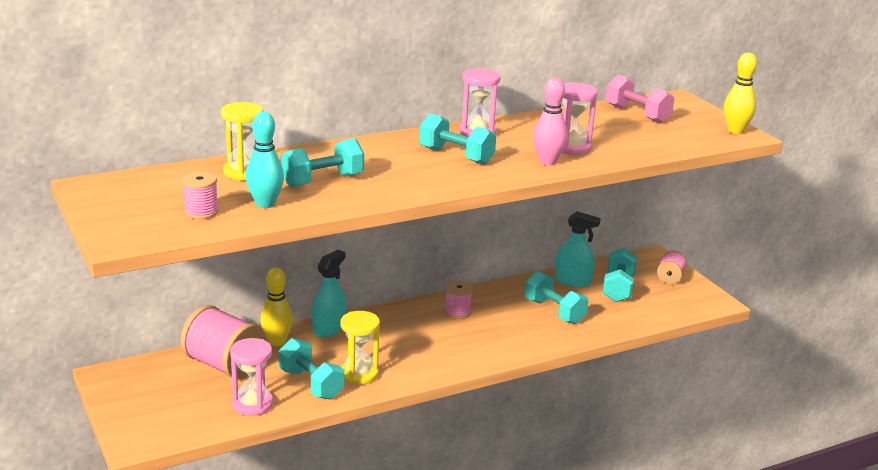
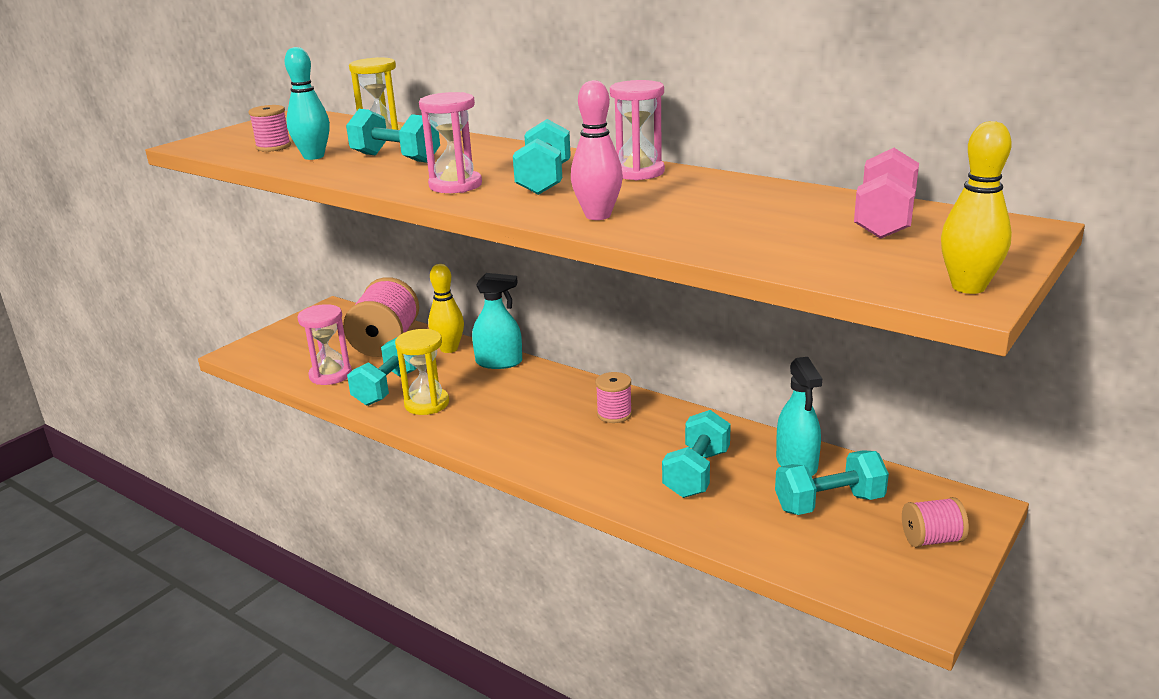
camera: 65 degrees right, 0 degrees up
(572, 147) = (673, 216): pink hourglass -> pink hourglass (455, 185)

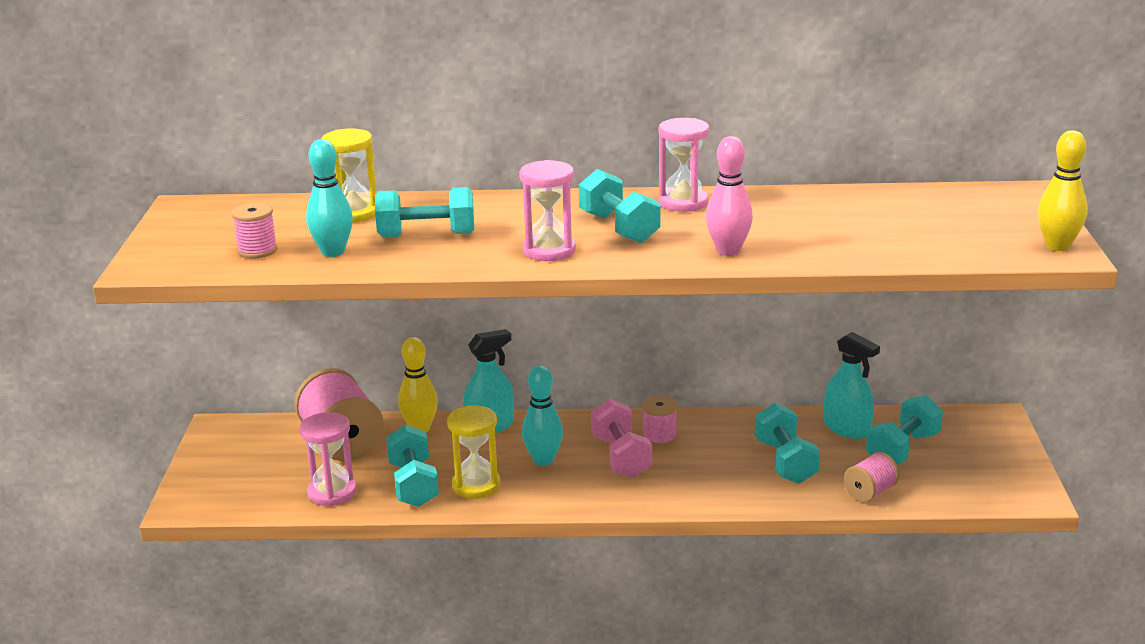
camera: 35 degrees left, 0 degrees up
(500, 401) = (543, 460): none -> turquoise bowling pin
(884, 220) = (933, 206): pink dumbbell -> pink dumbbell (621, 457)
(931, 539) = (993, 450): pink spool -> pink spool (870, 492)

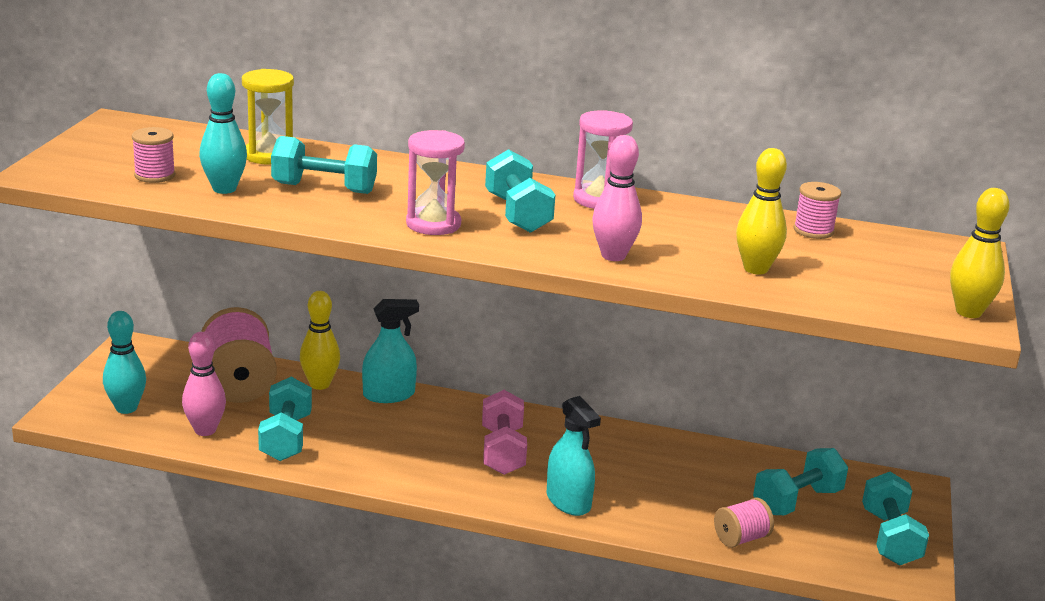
camera: 10 degrees right, 0 degrees up
(332, 492) = (205, 430): pink hourglass -> pink bowling pin
(476, 485) = (345, 451): yellow hourglass -> none
(543, 460) = (424, 439): turquoise bowling pin -> turquoise bowling pin (126, 408)
(659, 438) = (550, 439): pink spool -> pink spool (813, 230)
(785, 462) = (667, 489): turquoise dumbbell -> turquoise dumbbell (890, 538)
(847, 428) = (749, 468): turquoise spray bottle -> turquoise spray bottle (568, 501)
(858, 241) = (755, 269): none -> yellow bowling pin

